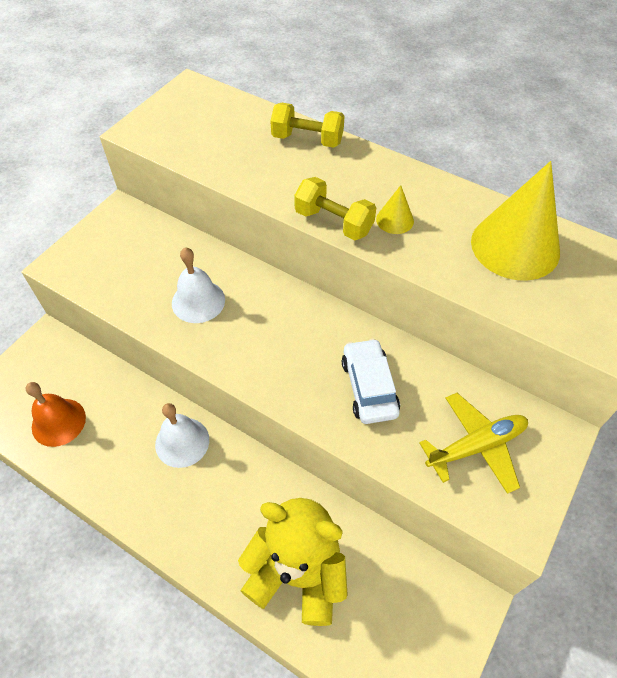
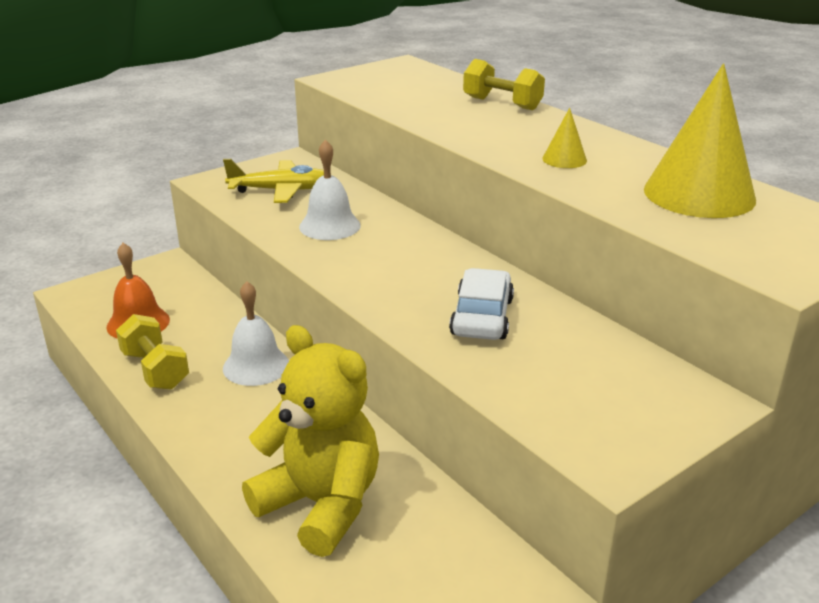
camera: 20 degrees right, 25 degrees down
(334, 222) = (494, 152): yellow dumbbell -> yellow dumbbell (155, 370)
(476, 446) = (590, 387): yellow plane -> yellow plane (282, 191)

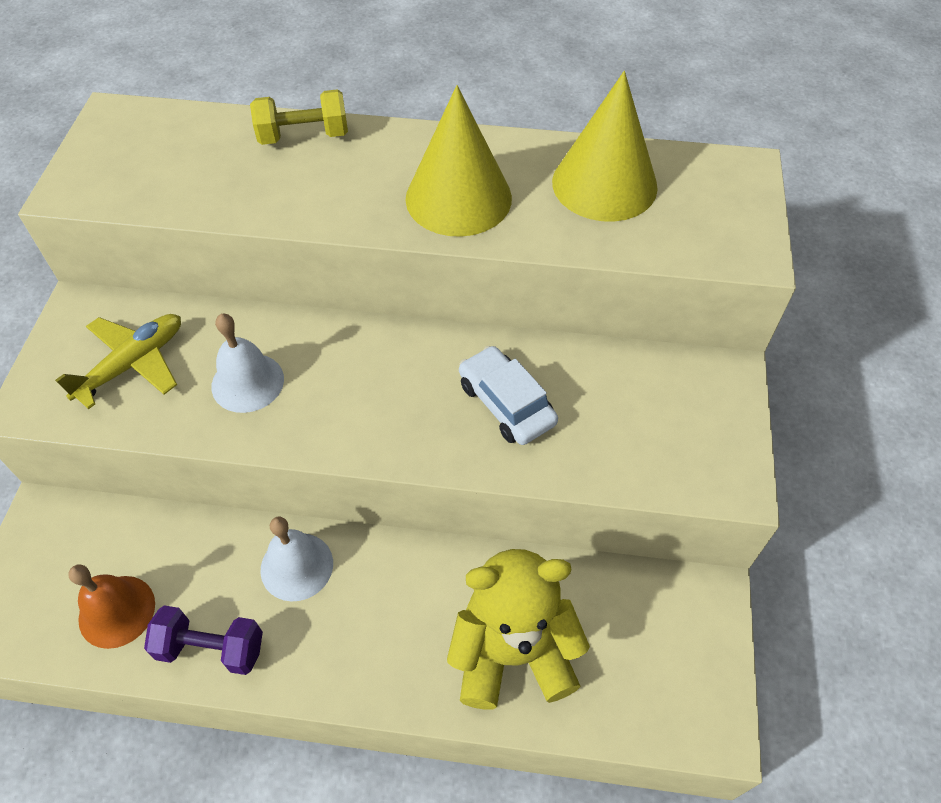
camera: 45 degrees left, 25 degrees up
(155, 370) = (211, 648): yellow dumbbell -> purple dumbbell
(564, 159) = (458, 198): yellow cone -> yellow cone, size x2.25

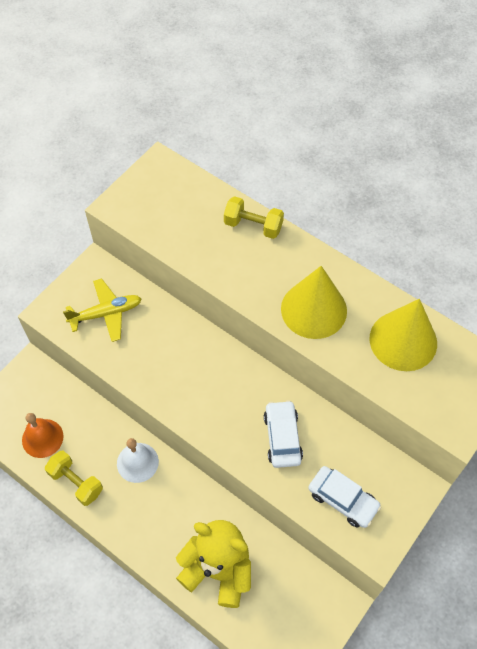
camera: 30 degrees right, 5 degrees up
(211, 648) = (76, 482): purple dumbbell -> yellow dumbbell
(247, 382) = (156, 354): white bell -> none
(644, 441) = (343, 499): none -> white car

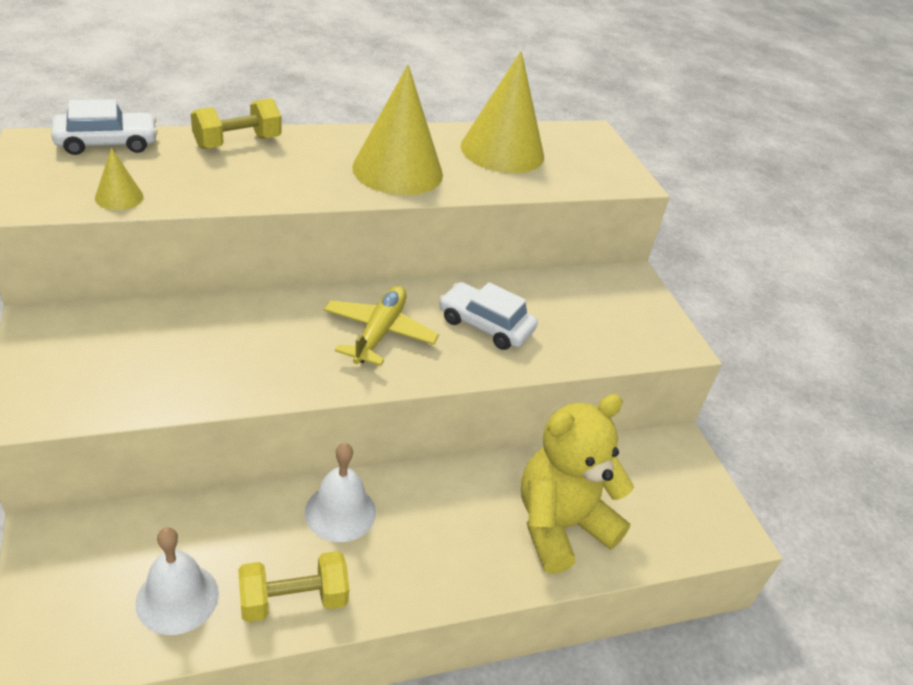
camera: 60 degrees left, 20 degrees down
(42, 438) = (177, 598): orange bell -> white bell
(106, 313) = (128, 357): yellow plane -> yellow plane (379, 333)
(154, 229) = (119, 197): none -> yellow cone
(343, 499) = (601, 330): white car -> white car (107, 143)

